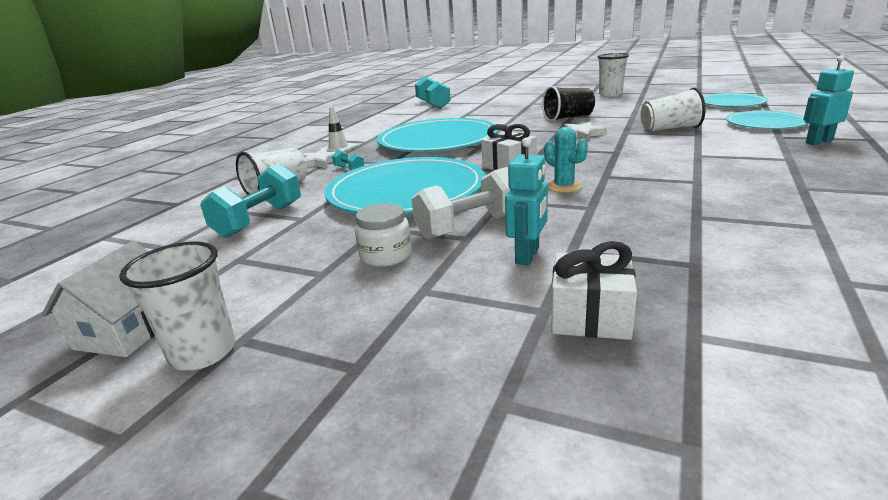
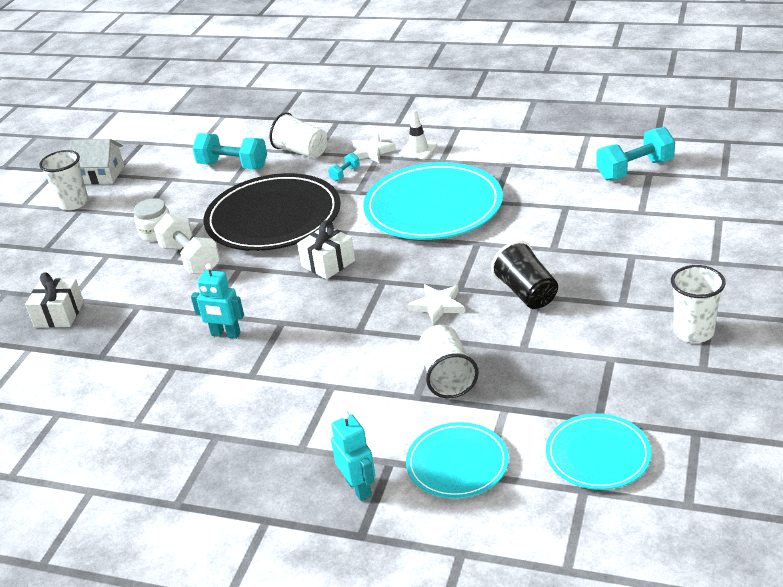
camera: 85 degrees right, 10 degrees up
(406, 192) = (273, 217): turquoise plate -> black plate
(528, 256) = (136, 288): turquoise robot -> turquoise robot (225, 334)
(564, 186) = (260, 299): turquoise cactus -> none

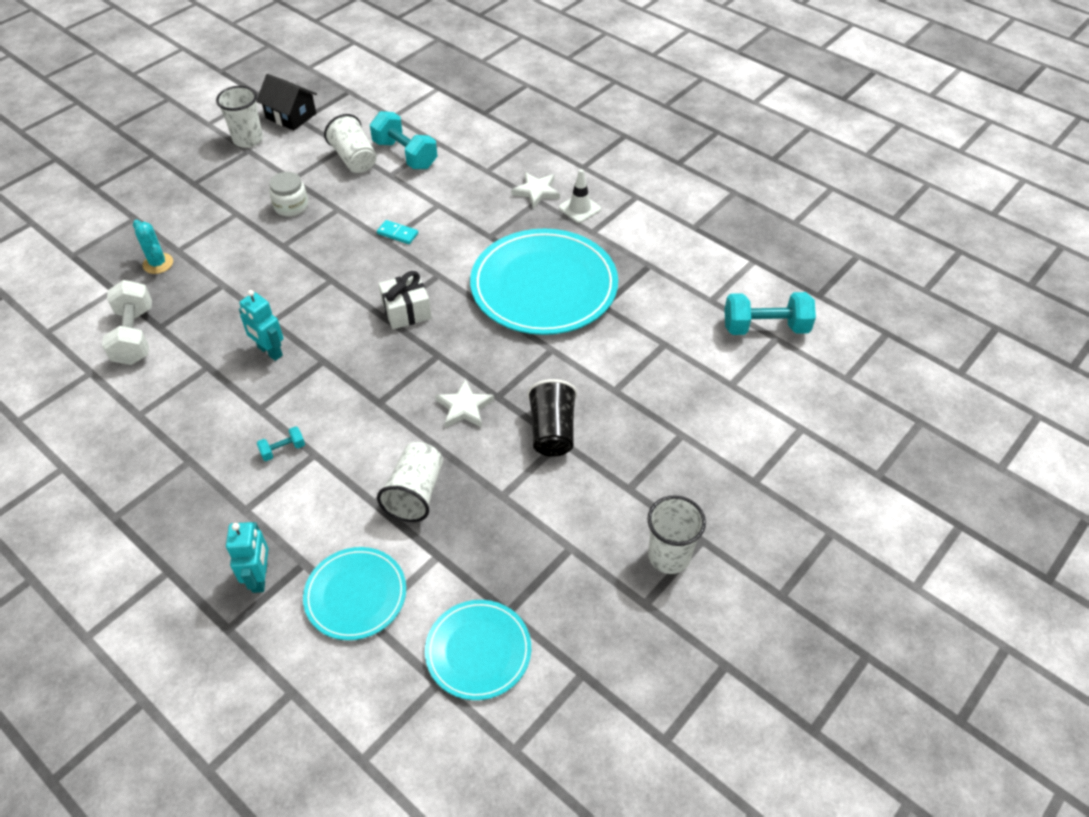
camera: 20 degrees right, 15 degrees up
(59, 314) = (158, 263): white gift -> turquoise cactus
(101, 175) = (291, 116): white house -> black house
(190, 259) = (298, 251): white dumbbell -> white dumbbell (134, 336)
(273, 217) = (397, 233): black plate -> turquoise domino
(301, 151) = (475, 163): white cup -> white cup (354, 159)
(345, 174) = (494, 209): turquoise dumbbell -> turquoise dumbbell (283, 450)

